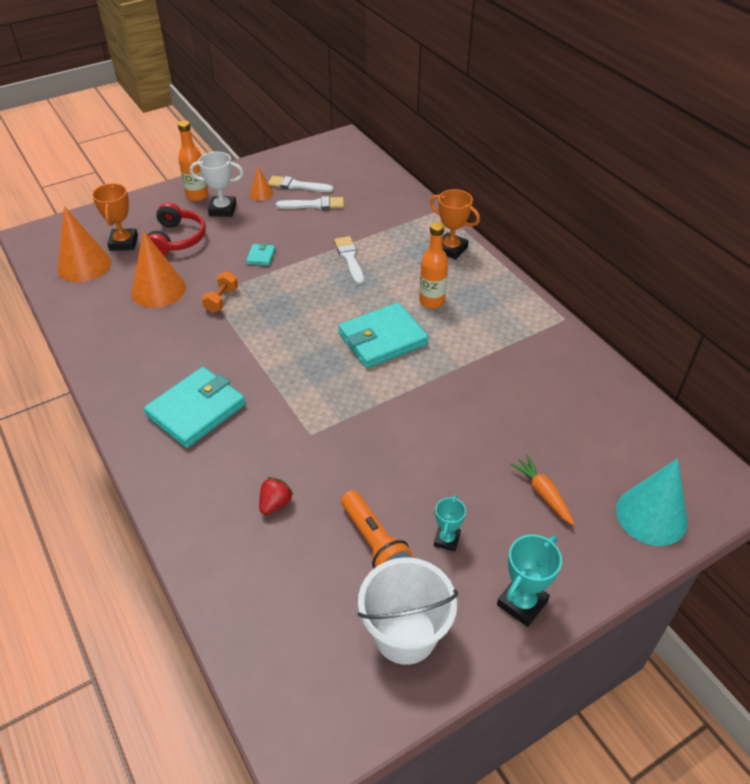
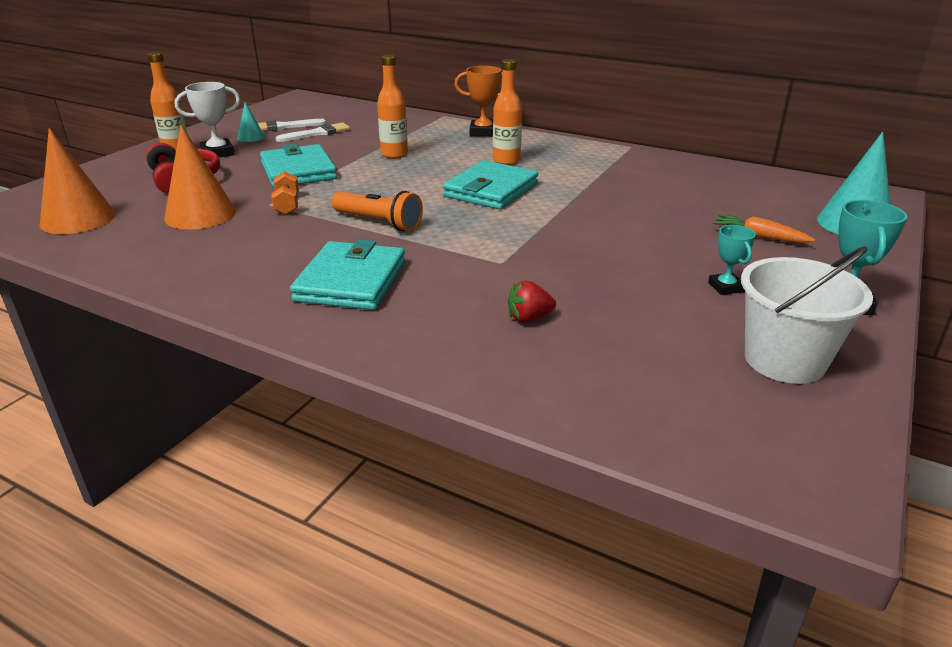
camera: 30 degrees left, 15 degrees down
(123, 243) = (116, 194): orange trophy -> none
(261, 194) = (251, 137): orange cone -> turquoise cone
(261, 256) = (298, 171): turquoise wallet -> turquoise wallet, size x2.29
(275, 503) = (529, 318): red strawberry -> red strawberry turned 105 degrees counterclockwise
(349, 258) = (394, 154): white brush -> orange bottle
(374, 542) = (664, 310): orange flashlight -> orange flashlight (379, 222)

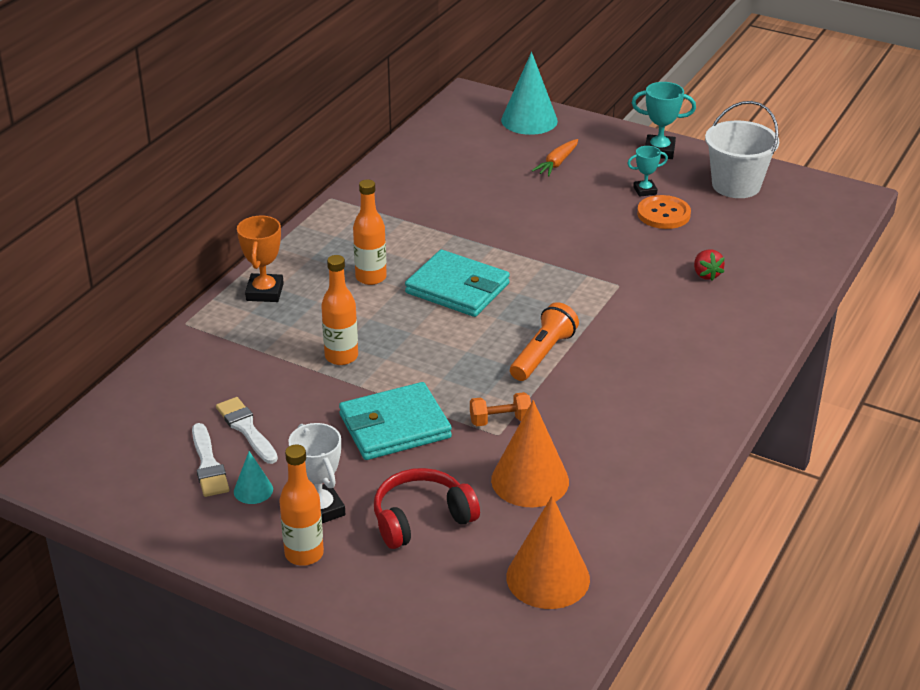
camera: 90 degrees left, 5 degrees up
(351, 281) = (665, 361): turquoise wallet -> none
(670, 297) = (663, 214): none -> orange button

